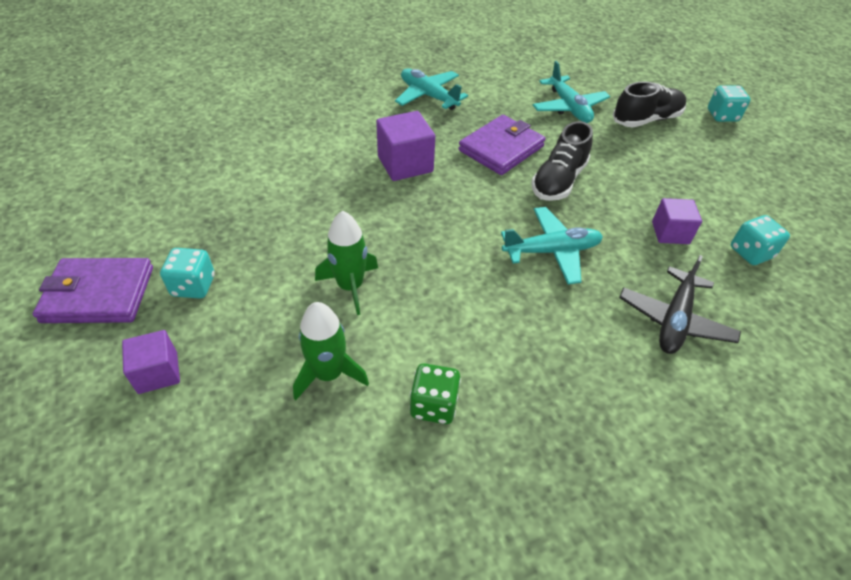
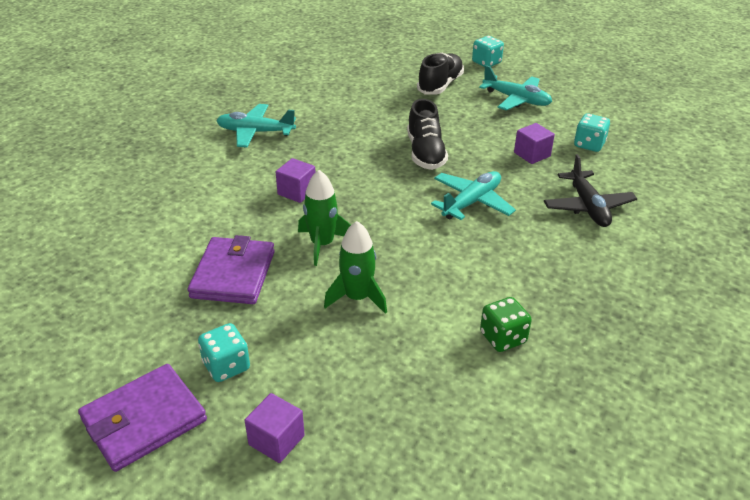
camera: 35 degrees left, 10 degrees down
(329, 374) = (411, 362): green rocket -> green rocket (322, 244)
(405, 164) = (297, 192): purple cube -> purple cube, size x0.65
(501, 148) = (359, 148): purple wallet -> purple wallet (233, 274)
(569, 107) = (376, 98): turquoise plane -> turquoise plane (516, 99)

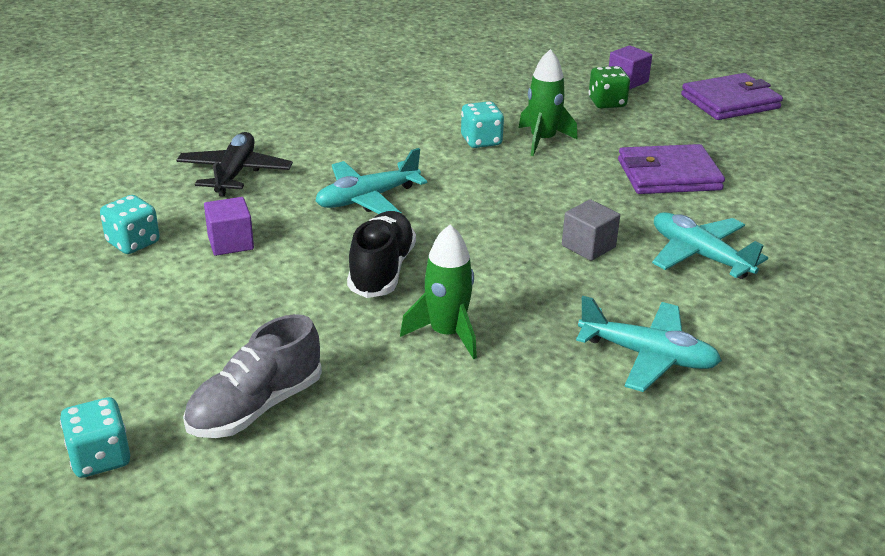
camera: 165 degrees left, 5 degrees down
(226, 366) = (668, 118): turquoise dice -> turquoise dice (481, 141)
(233, 274) = (668, 175): purple wallet -> purple wallet turned 60 degrees clockwise
(297, 192) = (588, 246): purple cube -> grey cube
(322, 244) = (567, 186): green rocket -> green rocket (447, 333)
(440, 85) = (255, 407): black shoe -> grey shoe
(503, 338) = (425, 100): green dice -> green dice (607, 103)
(516, 99) = (146, 343): turquoise plane -> turquoise plane (699, 255)

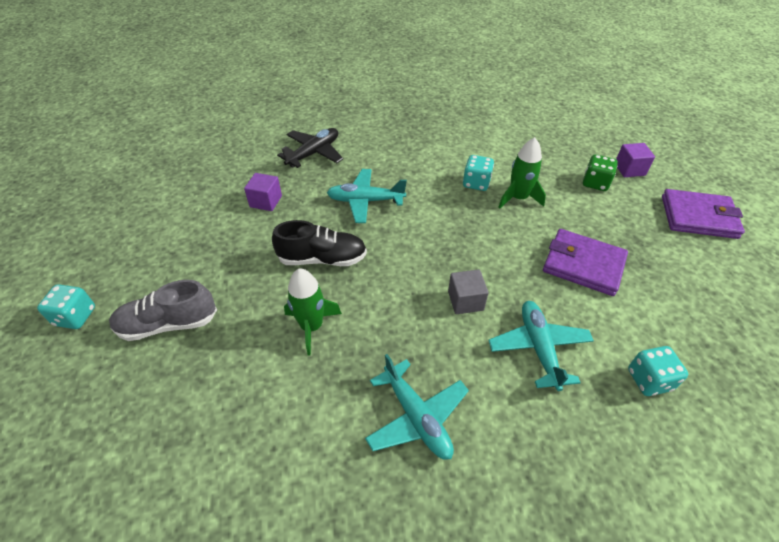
camera: 35 degrees right, 15 degrees up
(133, 242) = (222, 180): turquoise dice -> turquoise dice (649, 380)
(382, 270) = (322, 259): black shoe -> black shoe turned 45 degrees clockwise

